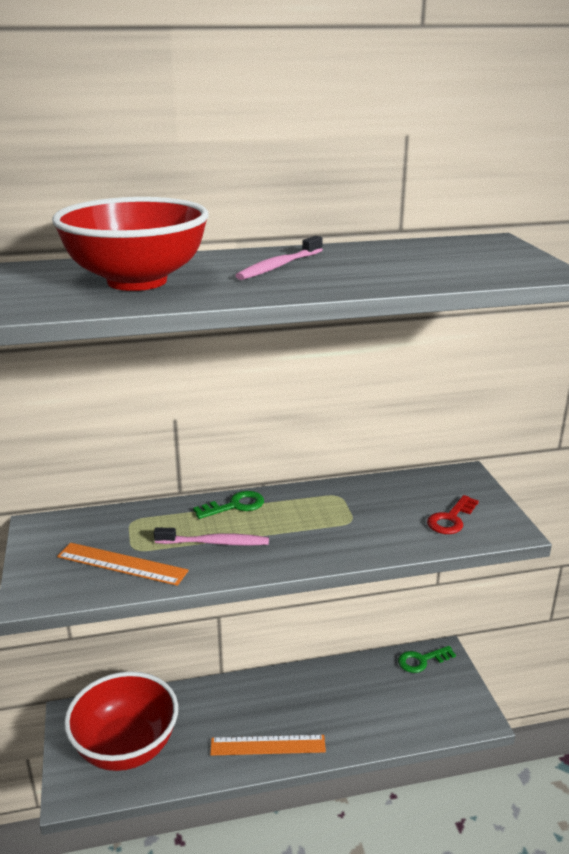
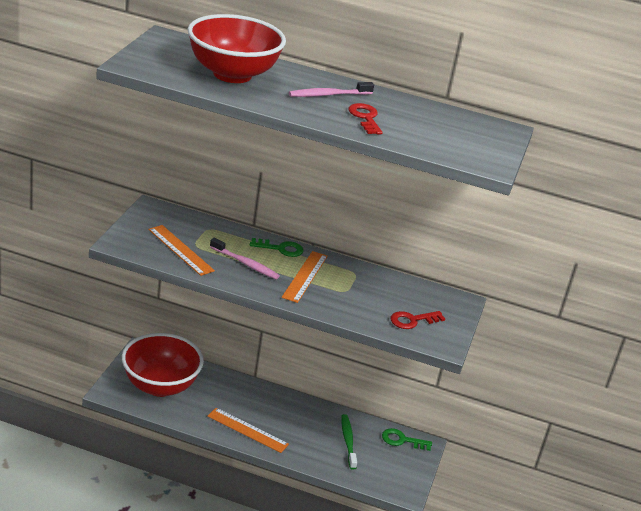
camera: 25 degrees right, 5 degrees up
(293, 525) = (305, 276): none -> orange ruler
(355, 273) = (365, 118): none -> red key
(376, 694) = (348, 441): none -> green toothbrush

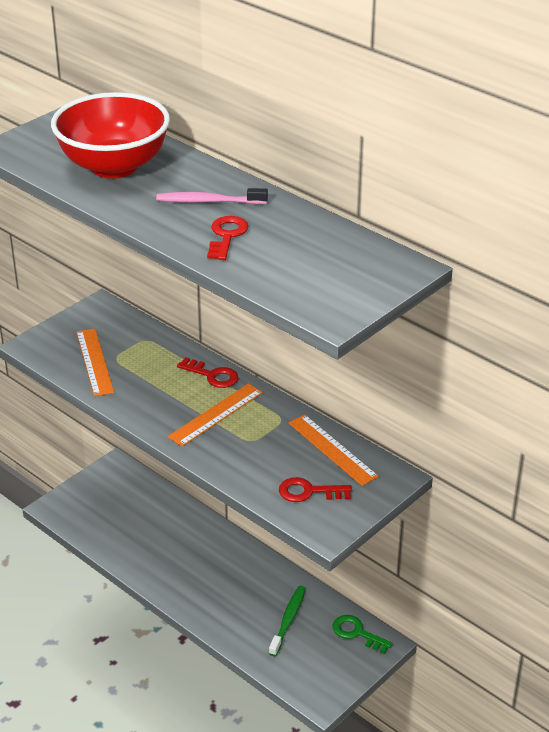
camera: 30 degrees right, 5 degrees up
(160, 386) = (112, 510): red bowl -> none
(245, 263) = (156, 388): pink toothbrush -> none
(247, 430) = (177, 582): orange ruler -> orange ruler (332, 449)
(281, 249) = (212, 375): green key -> red key

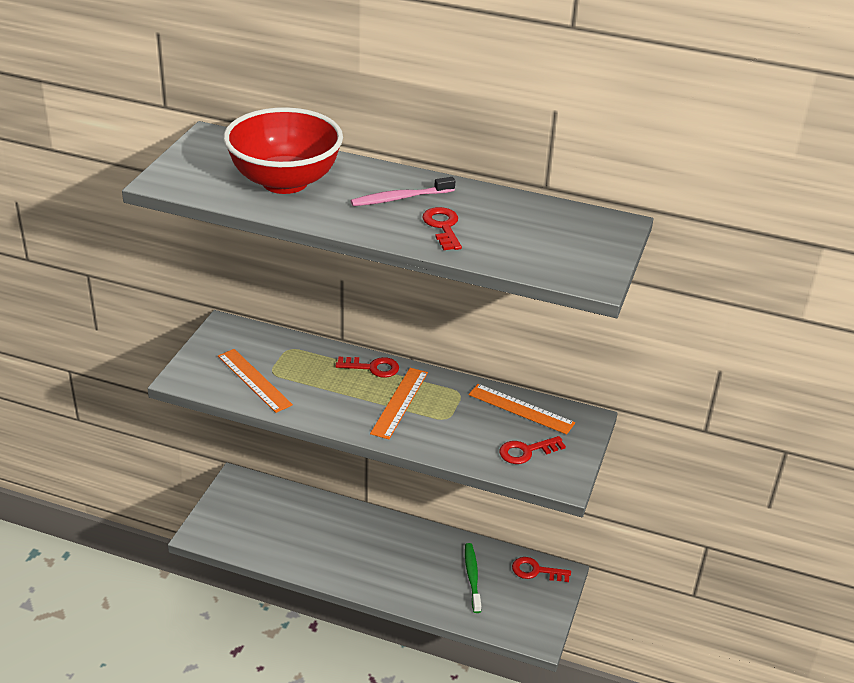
camera: 25 degrees left, 0 degrees up
(357, 633) = (536, 571): green key -> red key

